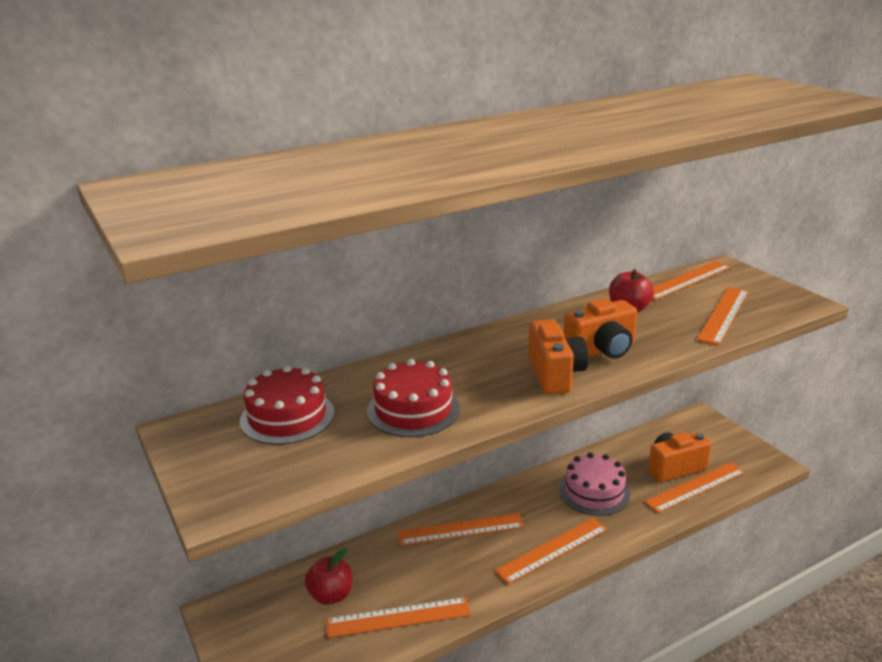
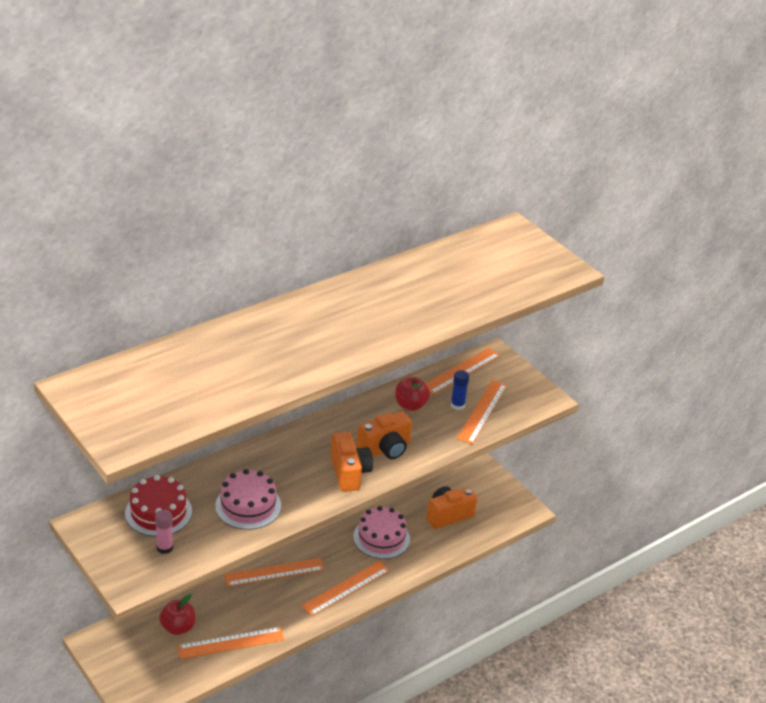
camera: 10 degrees left, 10 degrees up
(285, 458) = (164, 547): none -> pink glue stick
(413, 410) = (248, 506): red cake -> pink cake
(689, 309) = (457, 405): none -> blue glue stick
(696, 487) = (462, 532): orange ruler -> none

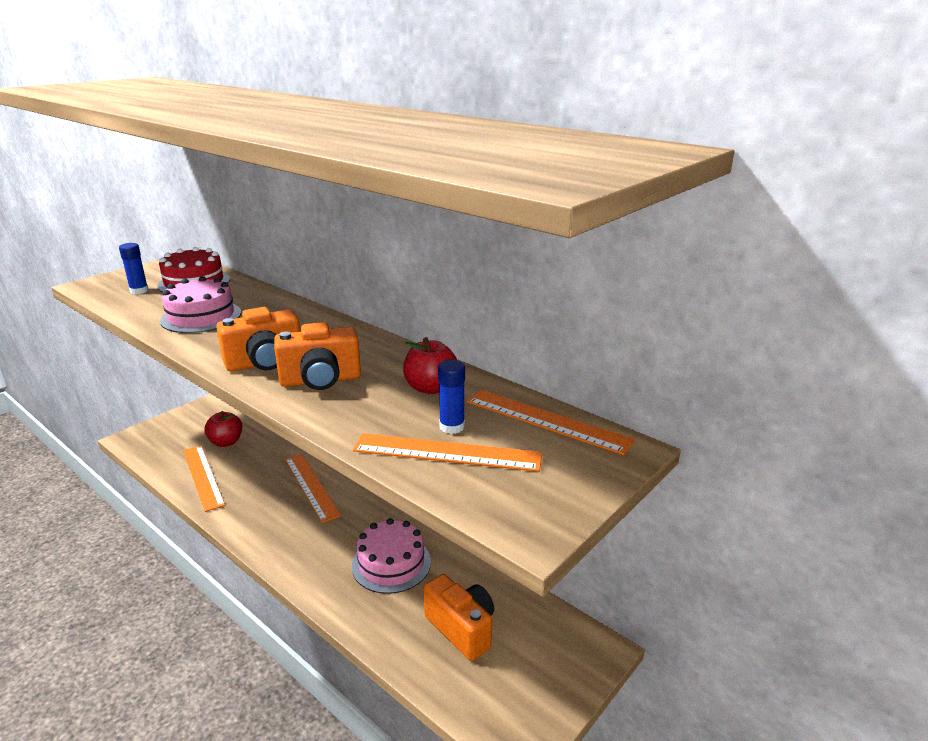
camera: 80 degrees right, 10 degrees down
(164, 547) = (139, 291): pink glue stick -> blue glue stick
(346, 588) = (292, 546): orange ruler -> none
(385, 449) = (320, 380): orange camera -> orange camera turned 60 degrees counterclockwise

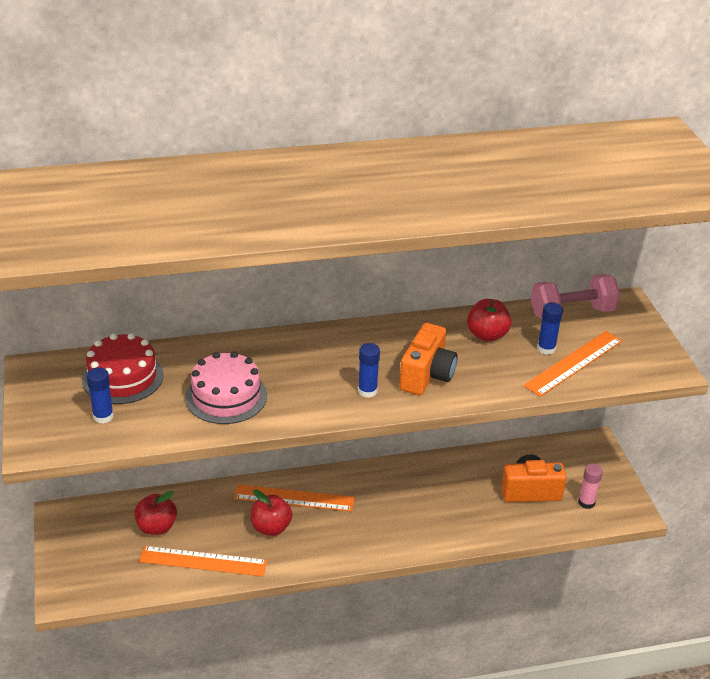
camera: 55 degrees left, 10 degrees up
(265, 363) = (367, 391): orange camera -> blue glue stick
(266, 491) = (271, 528): none -> red apple
(391, 563) = (437, 494): pink cake -> none
(491, 687) = (586, 502): none -> pink glue stick
(546, 421) = (572, 312): orange ruler -> pink dumbbell

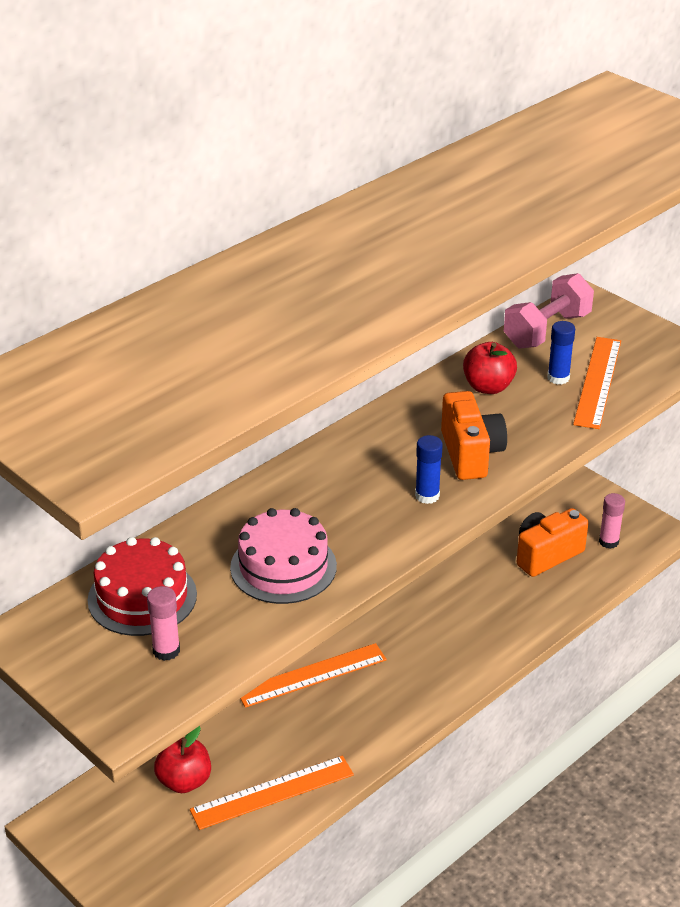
camera: 30 degrees left, 0 degrees up
(103, 416) = (166, 650): blue glue stick -> pink glue stick
(271, 528) = (315, 719): red apple -> none

